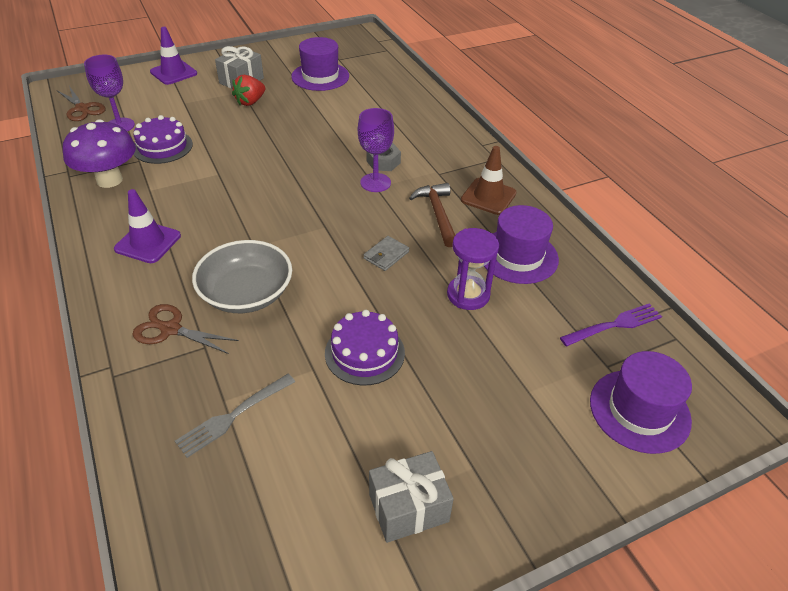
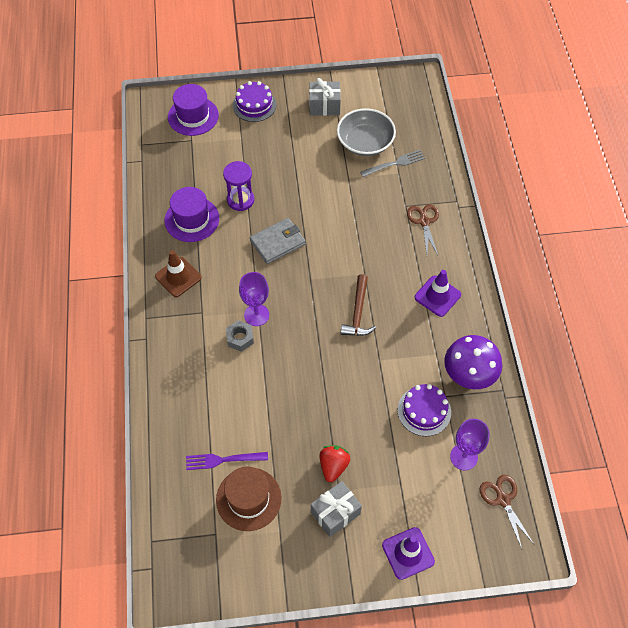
camera: 160 degrees left, 15 degrees up
(171, 329) = (424, 222): brown scissors -> brown scissors turned 135 degrees counterclockwise
(246, 293) = (376, 236): grey bowl -> grey bowl (365, 142)
(250, 102) = (333, 466): red strawberry -> red strawberry turned 45 degrees counterclockwise
(320, 76) = (248, 499): purple hat -> brown hat
(364, 353) = (317, 179): purple cake -> purple cake (254, 105)
(386, 255) = (277, 242): grey wallet -> grey wallet, size x1.71
(437, 214) = (225, 269): brown hammer -> brown hammer (358, 313)
(614, 325) = (169, 160): purple fork -> purple fork (223, 460)

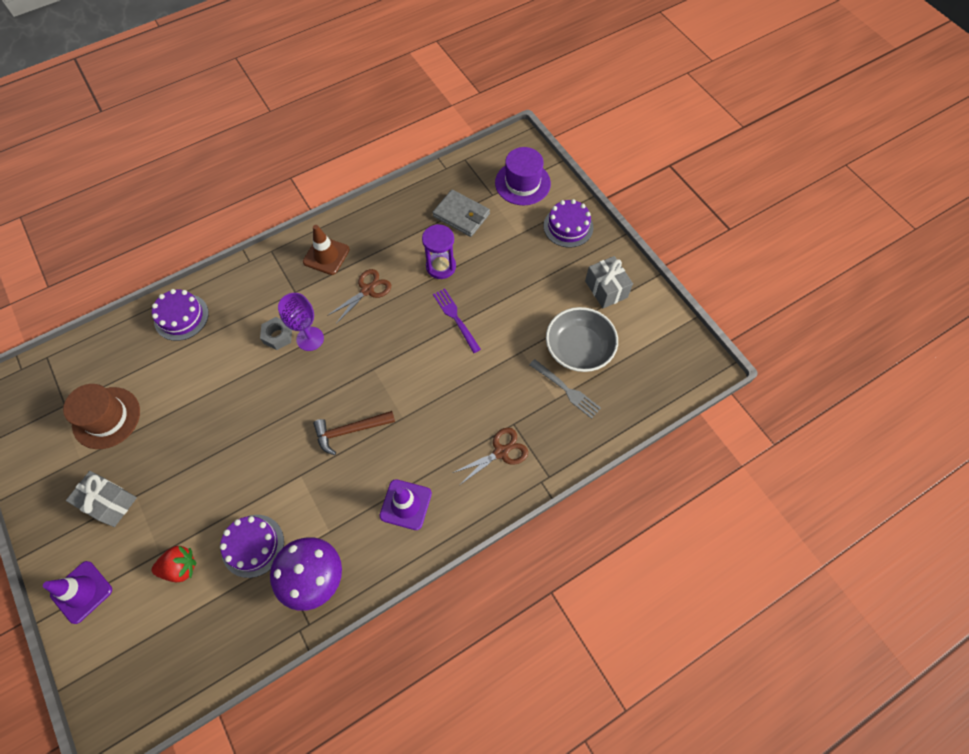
camera: 65 degrees right, 5 degrees up
(174, 410) = (181, 317): none -> purple cake
(192, 219) = (397, 237): purple hat -> none
(223, 460) = (141, 379): purple fork -> purple fork (455, 318)
(277, 242) = (404, 320): grey wallet -> grey wallet (461, 215)
(333, 466) = (161, 479): red strawberry -> red strawberry (180, 567)
(463, 457) = (209, 610): purple goblet -> none
(503, 500) = (168, 674): brown scissors -> brown scissors (367, 290)

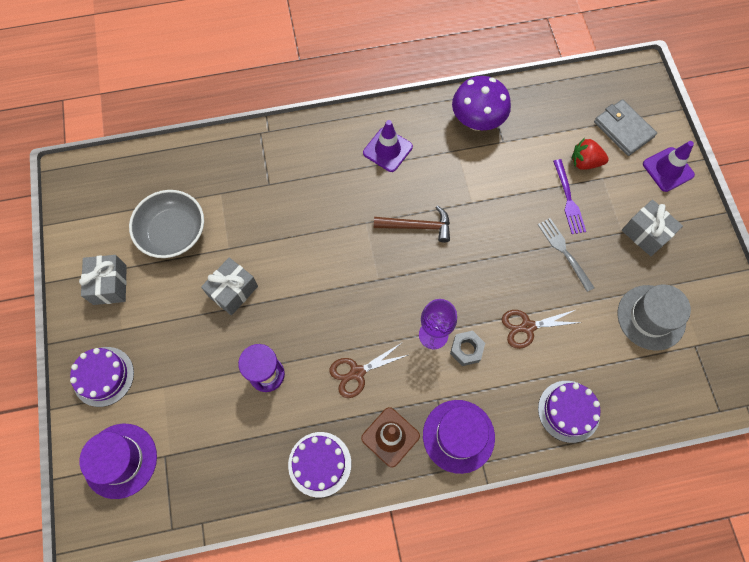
camera: 160 degrees left, 5 degrees up
(106, 418) = (651, 317): brown hat -> grey hat
(253, 545) = (523, 159): purple cake -> purple cake (319, 464)
(271, 272) = (458, 436): none -> purple hat
(455, 318) = (276, 306): purple fork -> purple fork (568, 199)
(461, 215) = (215, 438): grey wallet -> grey wallet (623, 129)
(499, 317) = (233, 291): none -> grey gift
(501, 452) = (291, 164): brown scissors -> brown scissors (527, 327)
(566, 390) = (206, 198): grey fork -> grey fork (564, 252)

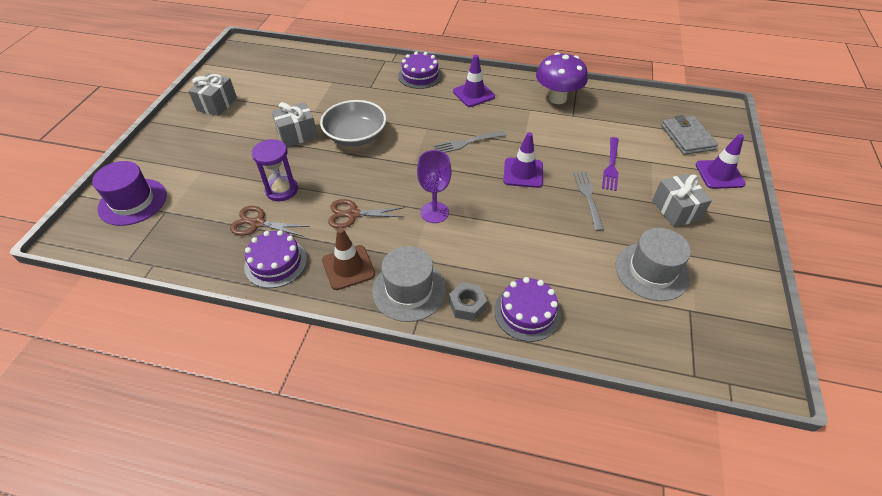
camera: 25 degrees right, 20 degrees down
(103, 376) = (167, 150): purple cake -> purple cake (420, 76)
(173, 232) = (283, 91): grey bowl -> grey bowl (355, 136)
(417, 226) = (467, 142): brown hammer -> grey fork
(458, 436) = (409, 290): purple hat -> grey hat
(466, 349) = (457, 232): grey nut -> grey nut (467, 305)
(491, 245) = (523, 173): none -> purple traffic cone
(527, 327) = (523, 236): brown scissors -> brown scissors (258, 223)
(585, 162) = (640, 147): red strawberry -> none

